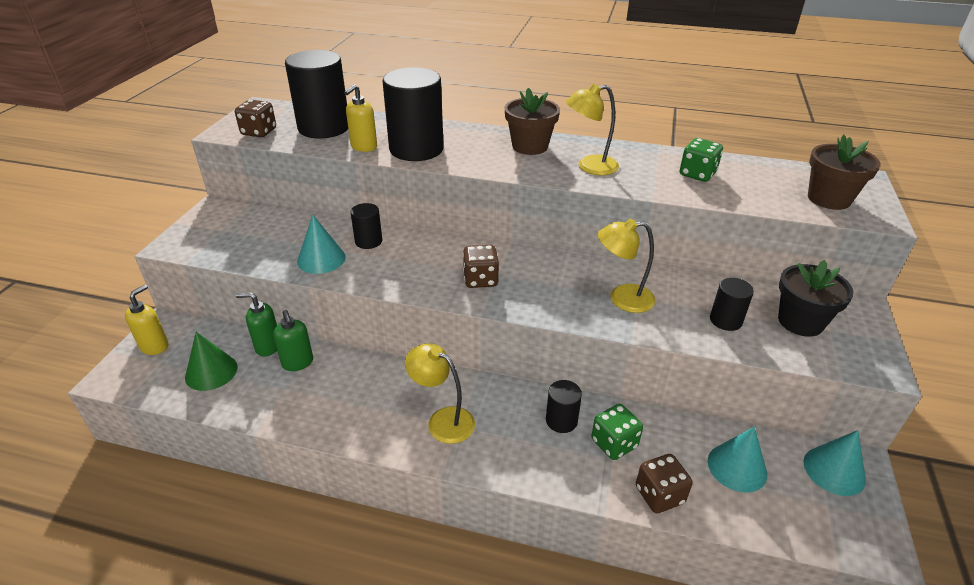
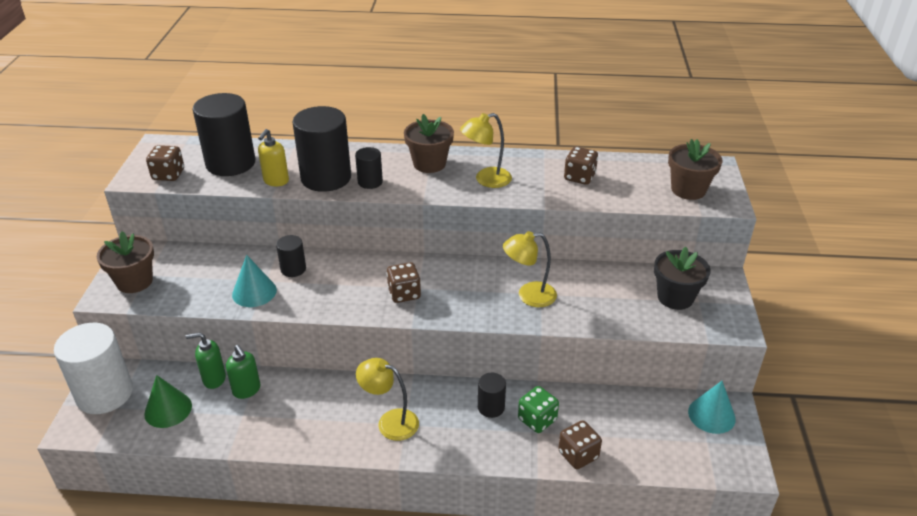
camera: 10 degrees left, 0 degrees up
(155, 346) = (105, 394): yellow soap dispenser -> white cylinder
(205, 235) = (134, 281): none -> brown flower pot
(697, 174) = (579, 177): green dice -> brown dice
(725, 320) = (615, 304): black cylinder -> black cylinder (370, 182)
(737, 467) = (637, 424): turquoise cone -> none

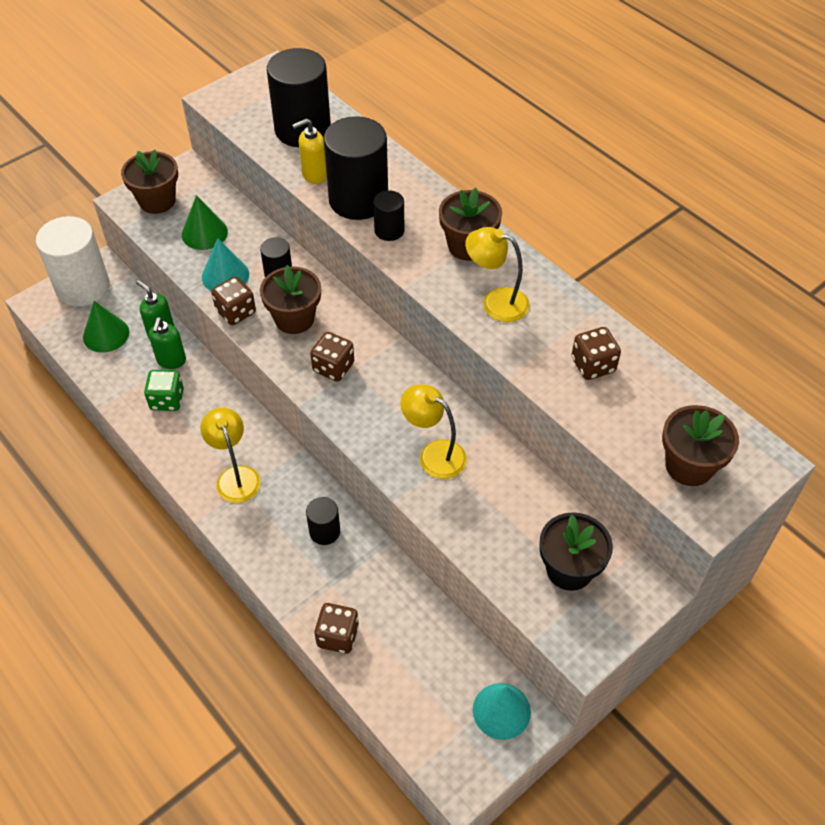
camera: 45 degrees right, 15 degrees up
(168, 175) = (242, 111): brown dice -> brown dice (236, 312)
(202, 278) = (204, 233): none -> green cone
(340, 285) = (294, 319): none -> brown flower pot
(537, 419) = (346, 575): green dice -> green dice (167, 400)

